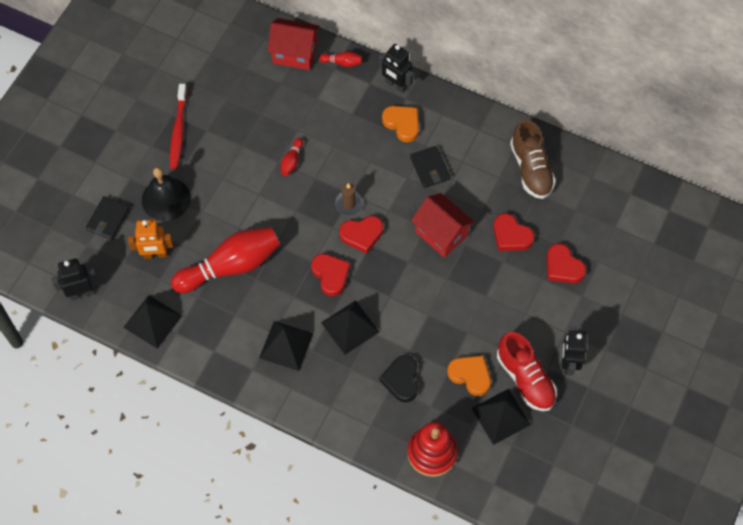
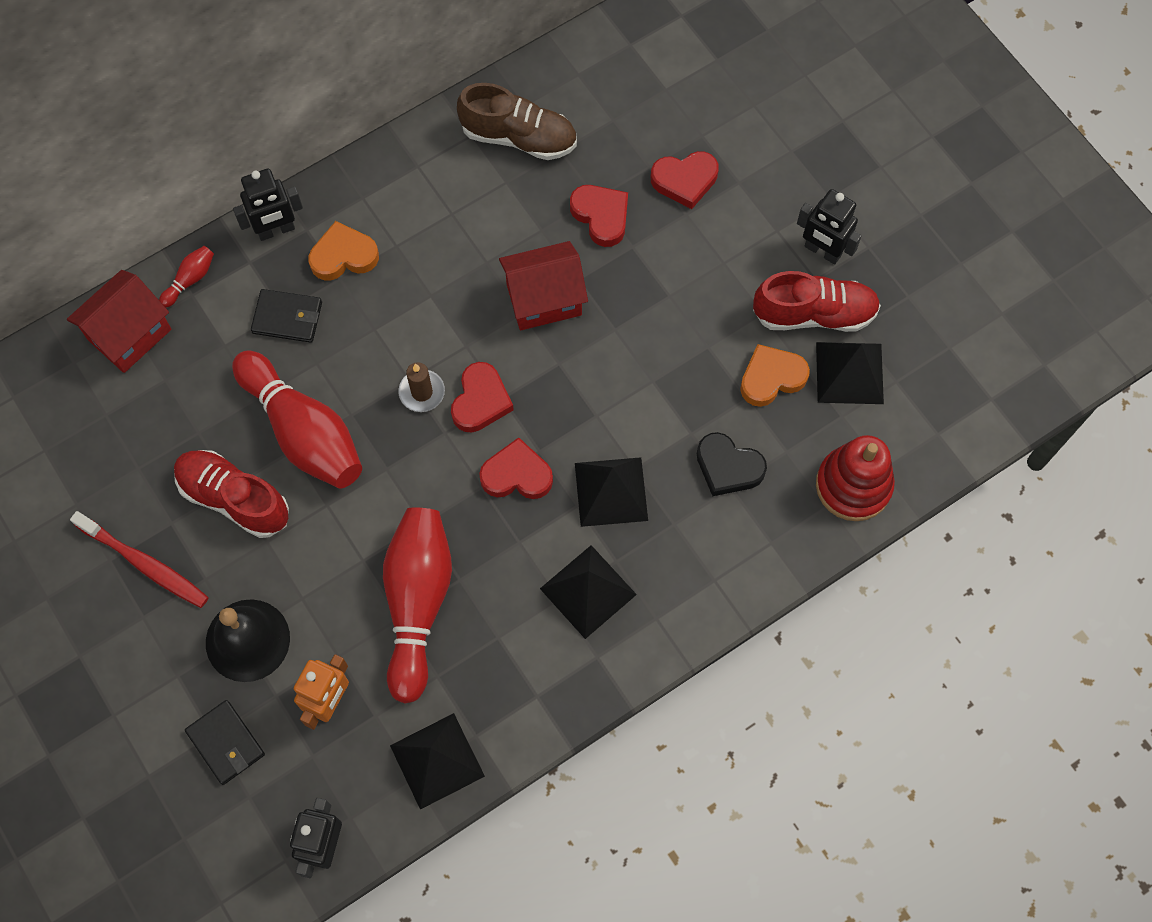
camera: 60 degrees left, 5 degrees up
(236, 150) = (234, 498): none -> red shoe
(292, 161) = (303, 431): red bowling pin -> red bowling pin, size x2.42
(430, 168) = (435, 259): black wallet -> black wallet (287, 318)
(511, 236) = (601, 216): red heart -> red heart turned 105 degrees counterclockwise

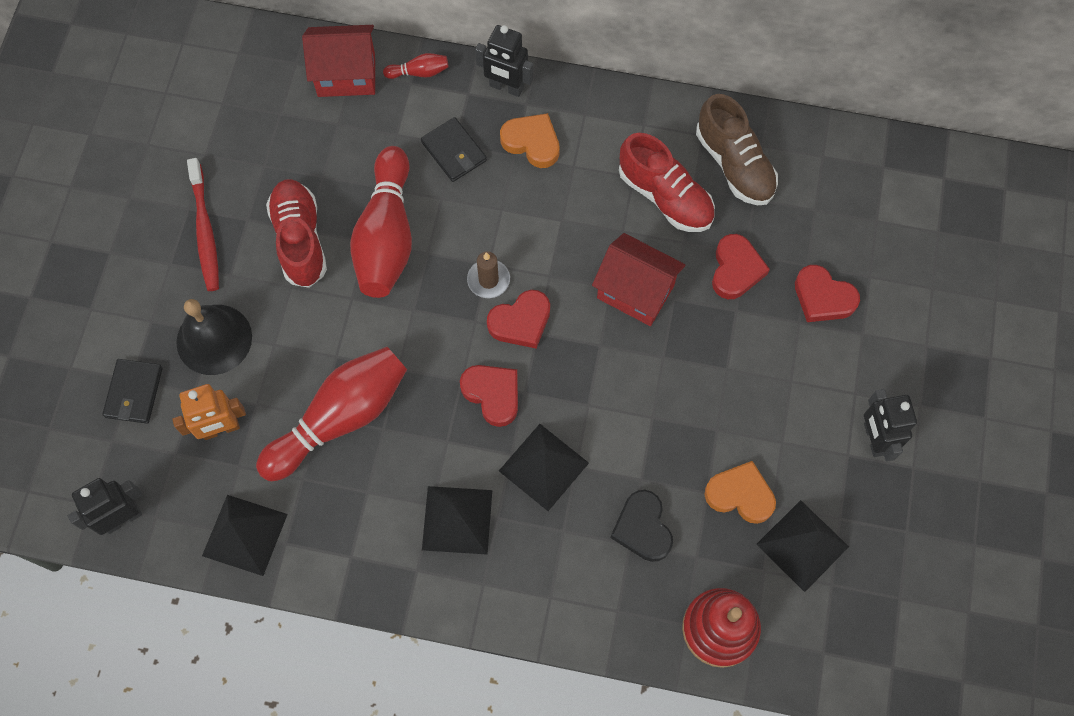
camera: 45 degrees right, 0 degrees up
(814, 314) = (820, 478): red shoe -> red shoe (665, 196)

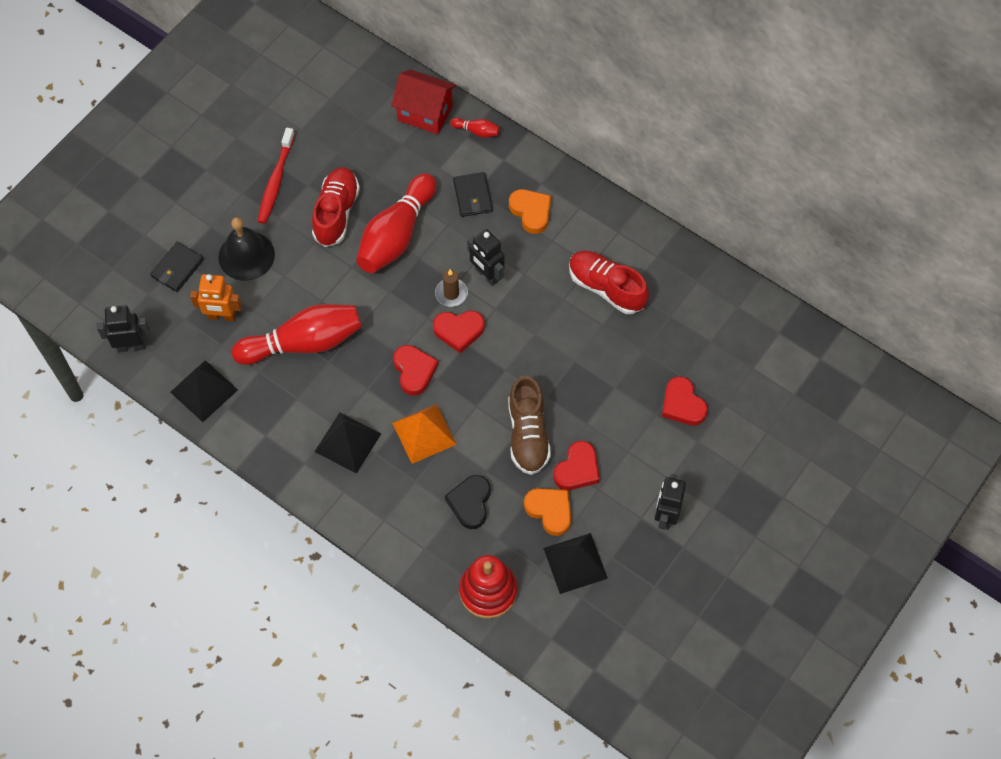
camera: 25 degrees right, 5 degrees down
(506, 87) = (533, 166): black robot -> black robot (486, 275)
(543, 467) = (424, 433): black pyramid -> orange pyramid
(635, 292) = (550, 344): red house -> none
(665, 196) = (606, 288): red shoe -> red shoe turned 150 degrees clockwise
(734, 164) = (669, 286): brown shoe -> brown shoe (528, 434)
(736, 269) = (630, 359): red heart -> red heart (577, 469)

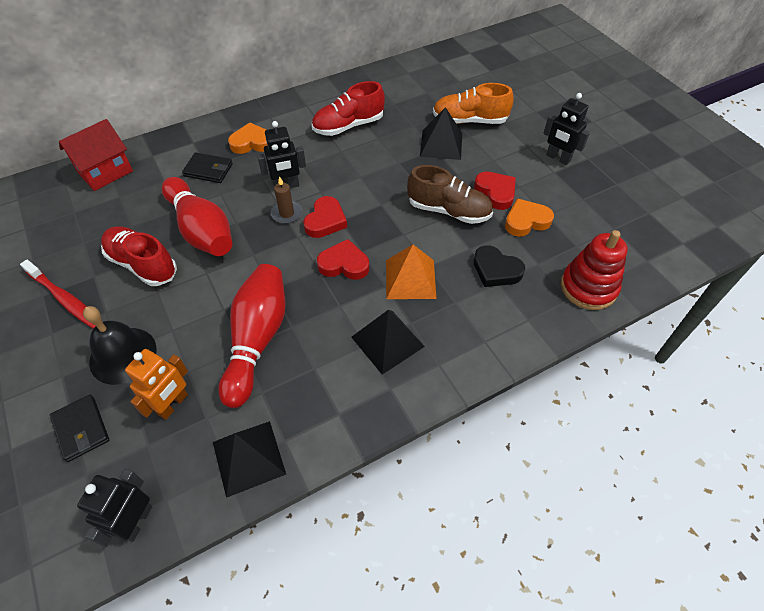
camera: 65 degrees left, 10 degrees down
(476, 131) = (153, 148): red bowling pin -> none
(575, 563) = (580, 222): black pyramid -> black pyramid (441, 144)
(682, 404) = (469, 120): red heart -> orange shoe

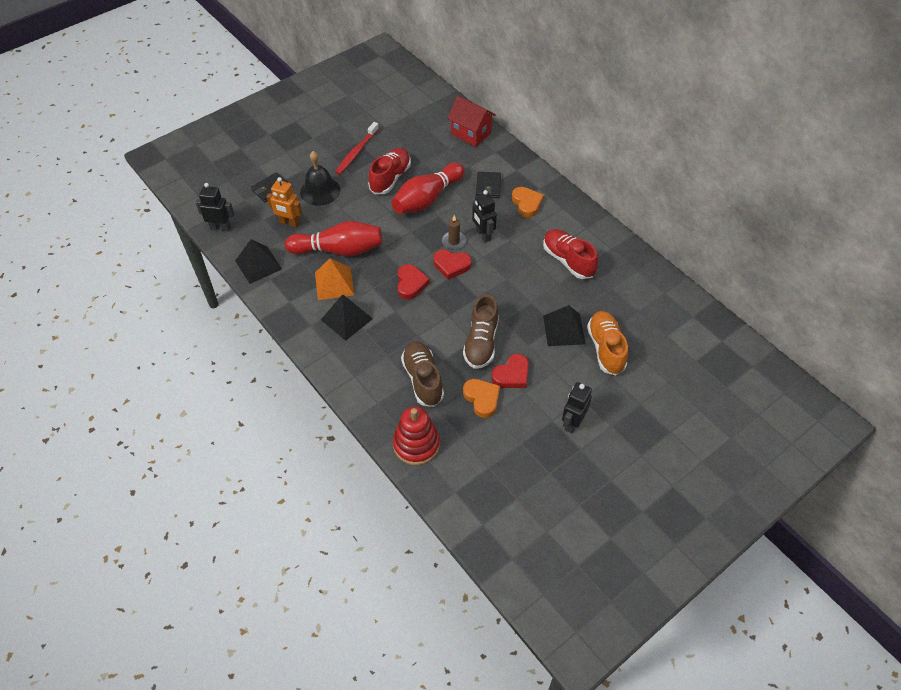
camera: 80 degrees right, 0 degrees up
(410, 279) = (404, 325): orange pyramid -> orange pyramid (334, 283)
(496, 270) = (423, 379): black heart -> brown shoe

